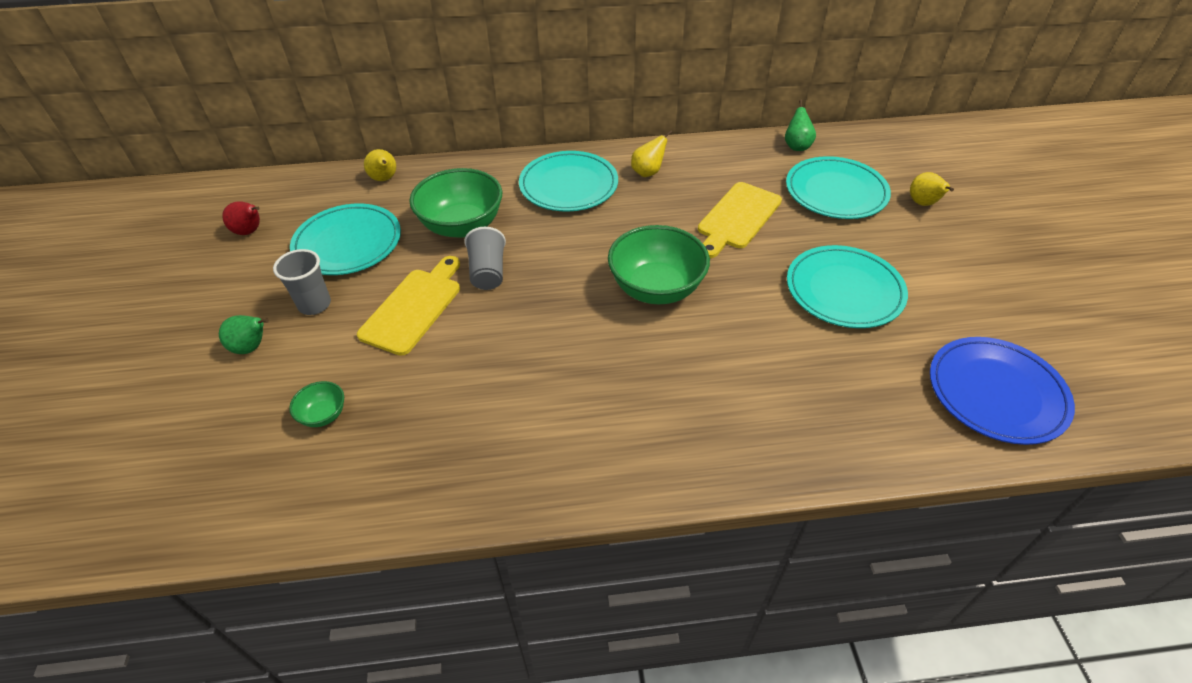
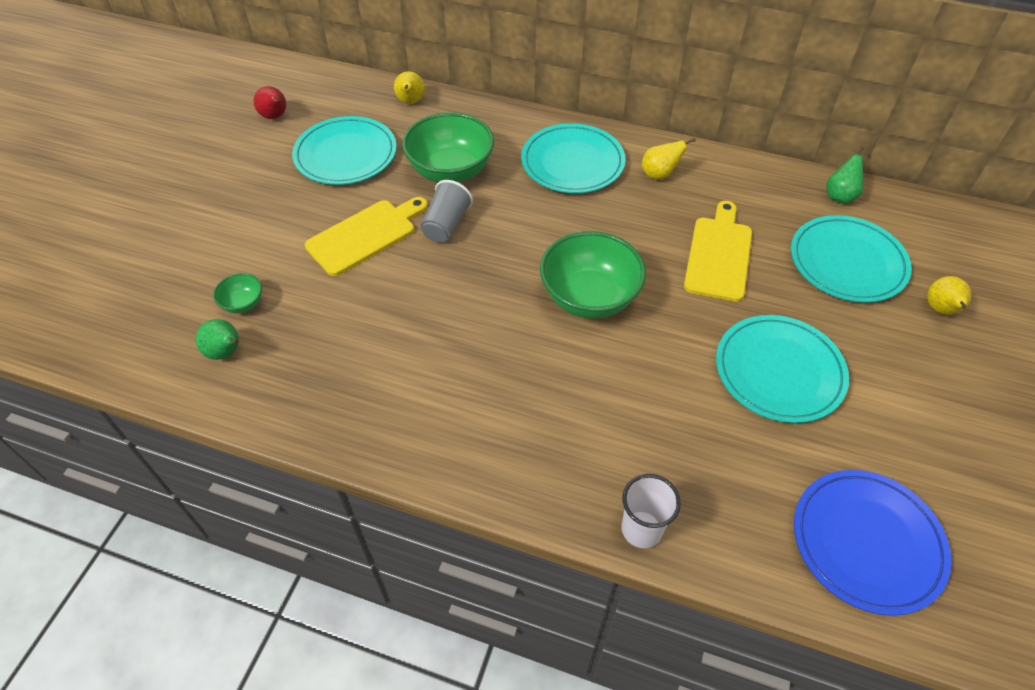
camera: 25 degrees right, 5 degrees up
(252, 347) = (222, 223): green pear -> green pear (226, 352)
(314, 305) = (289, 203): grey cup -> none
(737, 218) = (719, 254): yellow cutting board -> yellow cutting board turned 135 degrees clockwise
(828, 460) = (641, 529): none -> white cup

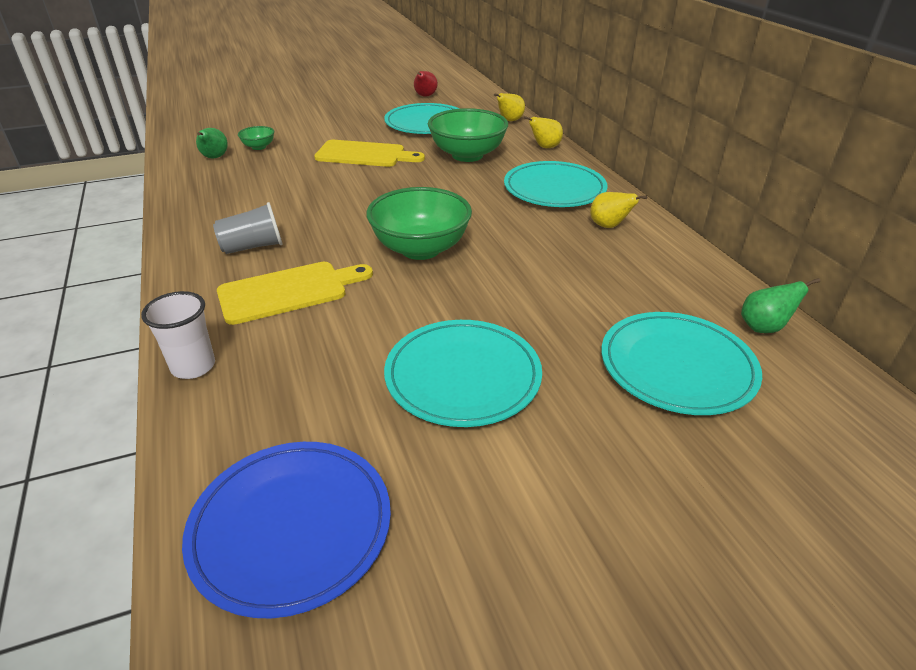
camera: 50 degrees right, 15 degrees down
(446, 225) = (413, 173): grey cup -> grey cup (253, 247)
(719, 254) = (562, 288): yellow cutting board -> yellow cutting board (289, 291)
(941, 310) = (718, 466): yellow pear -> yellow pear (544, 147)

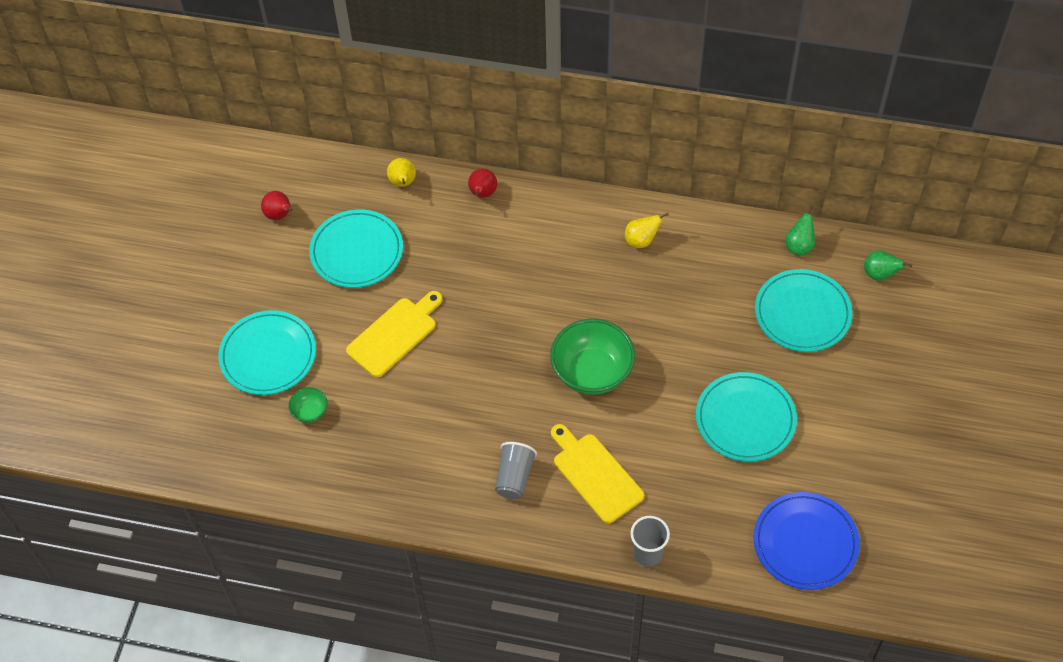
camera: 55 degrees left, 20 degrees up
(193, 366) = (648, 553): white cup -> grey cup
(214, 158) = (310, 456): green pear -> green pear (880, 274)
(289, 291) = (595, 474): yellow cutting board -> yellow cutting board turned 45 degrees counterclockwise
(467, 155) = (455, 258): green bowl -> none
(544, 147) = (482, 194): yellow pear -> red pear
(554, 189) = (563, 236): turquoise plate -> turquoise plate (268, 355)

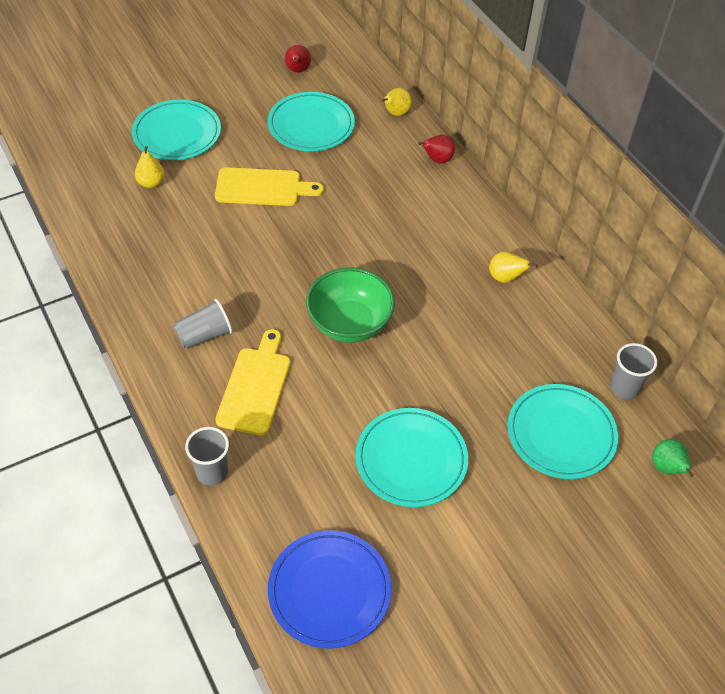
camera: 45 degrees right, 5 degrees down
(310, 412) = (151, 183): green bowl -> yellow pear
(799, 246) = (624, 388): green pear -> grey cup

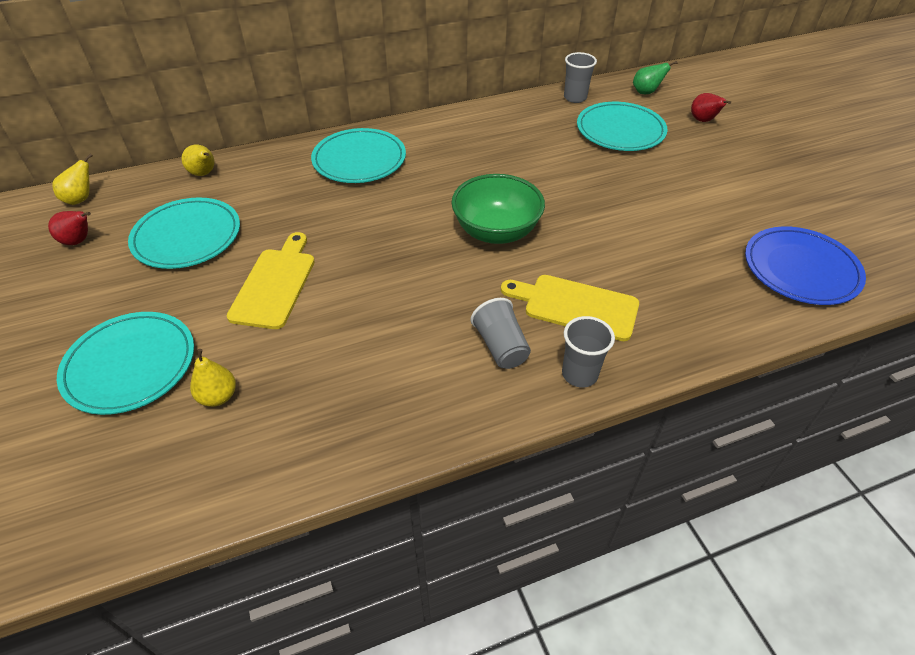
camera: 80 degrees left, 5 degrees down
(212, 472) = (690, 346): grey cup -> grey cup (579, 374)
(411, 460) = (655, 208): turquoise plate -> turquoise plate (359, 160)
(437, 160) = (288, 155): red pear -> red pear (703, 121)
(505, 278) = (454, 135): yellow pear -> yellow pear (81, 199)

